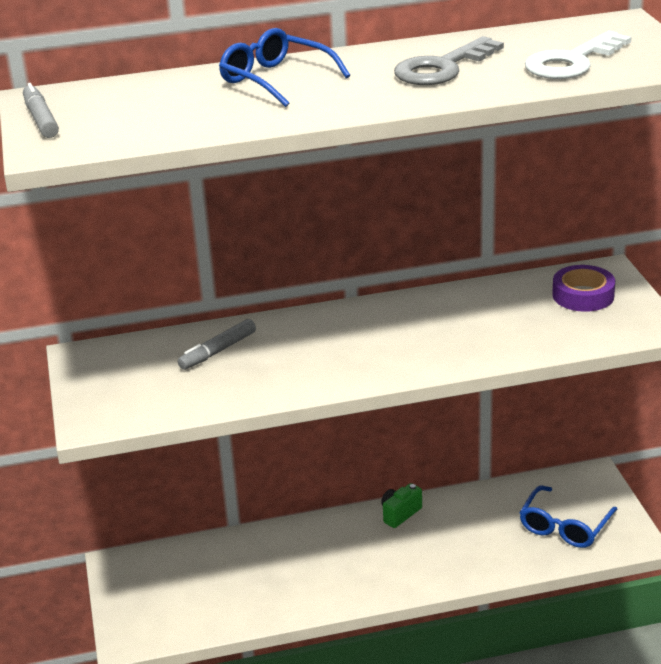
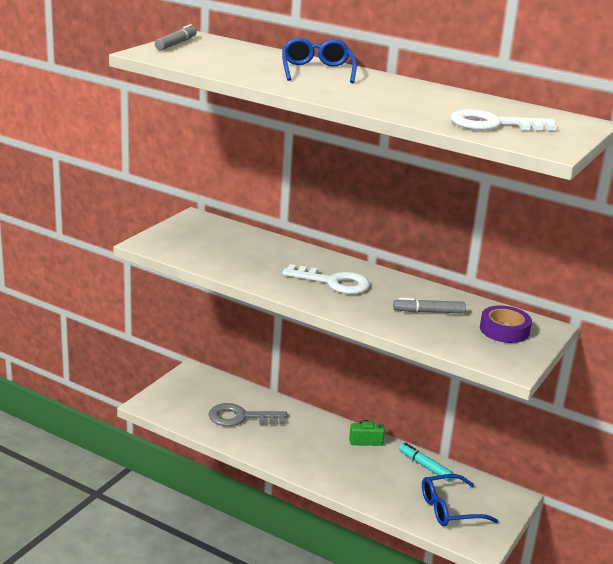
camera: 40 degrees right, 5 degrees down
(218, 351) = (257, 248): grey marker -> grey marker (429, 312)
(362, 341) = (334, 282): none -> white key
(442, 68) = (412, 99): grey key -> grey key (240, 417)
(486, 501) = (425, 466): none -> turquoise marker

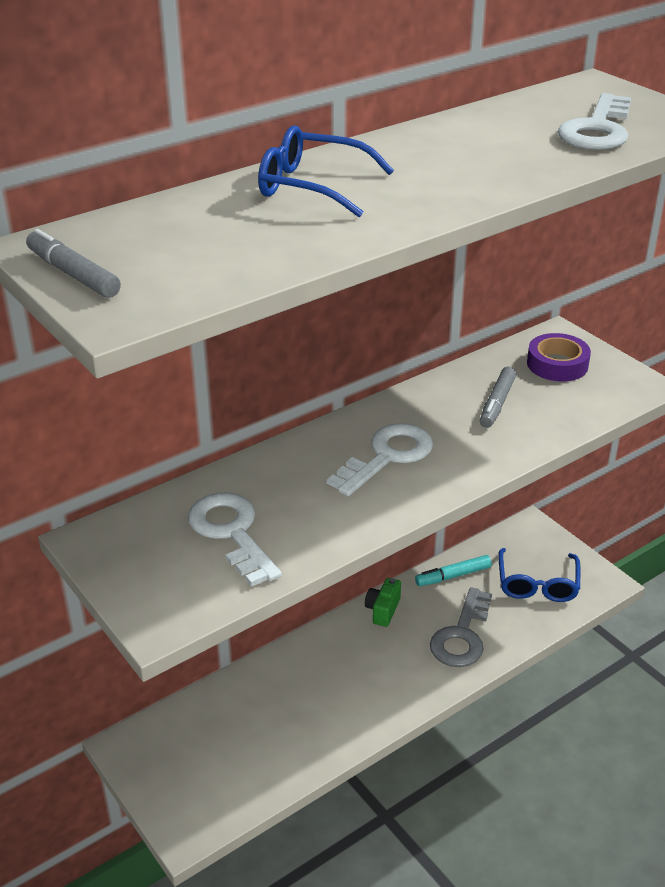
camera: 65 degrees left, 10 degrees up
(226, 249) = (231, 532): none -> white key
(240, 417) = (275, 722): grey key -> grey key (462, 636)

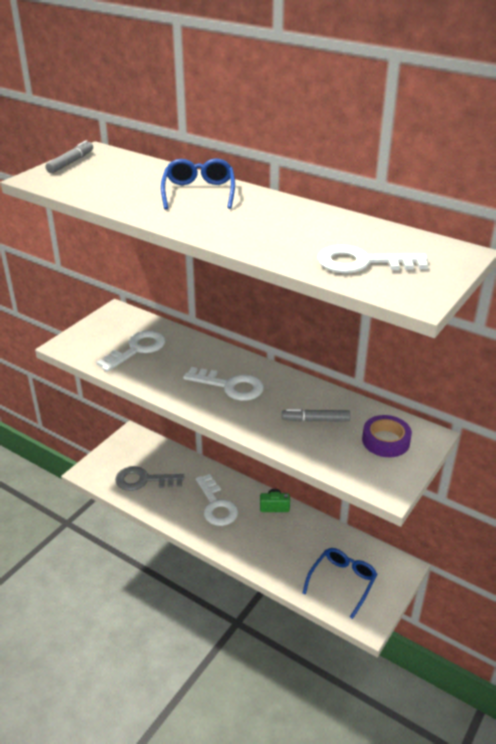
camera: 70 degrees right, 0 degrees up
(352, 672) = (216, 505): none -> white key
(453, 576) = (325, 534): turquoise marker -> none
(462, 636) = (271, 550): grey key -> grey key (143, 480)
(537, 584) = (342, 582): blue glasses -> blue glasses turned 135 degrees clockwise

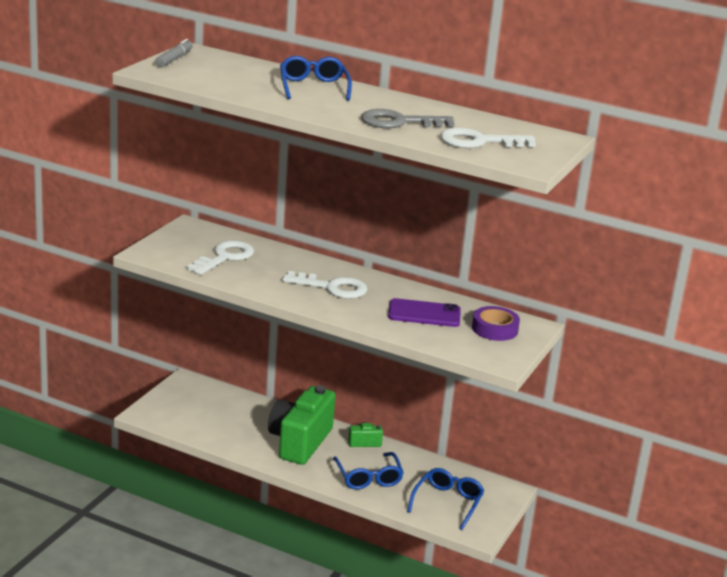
camera: 10 degrees left, 10 degrees down
(143, 480) = (211, 421): grey key -> grey key (399, 122)
(216, 505) = (300, 442): white key -> green camera
(272, 549) = (368, 478): none -> blue glasses
(315, 420) = (424, 314): grey marker -> purple phone

